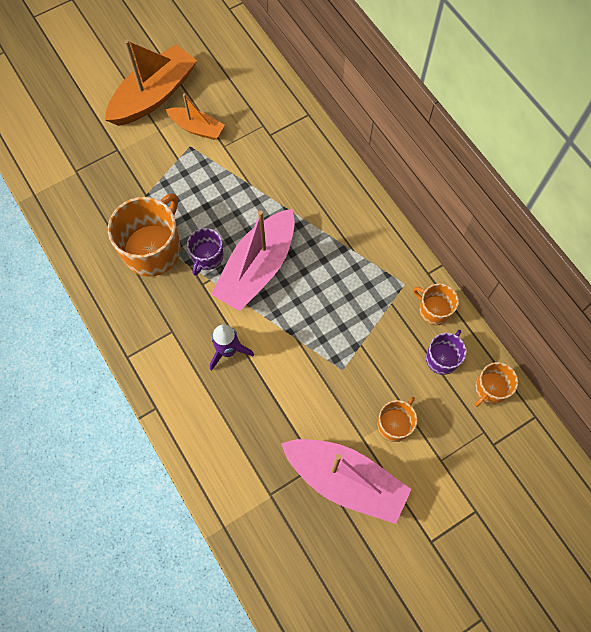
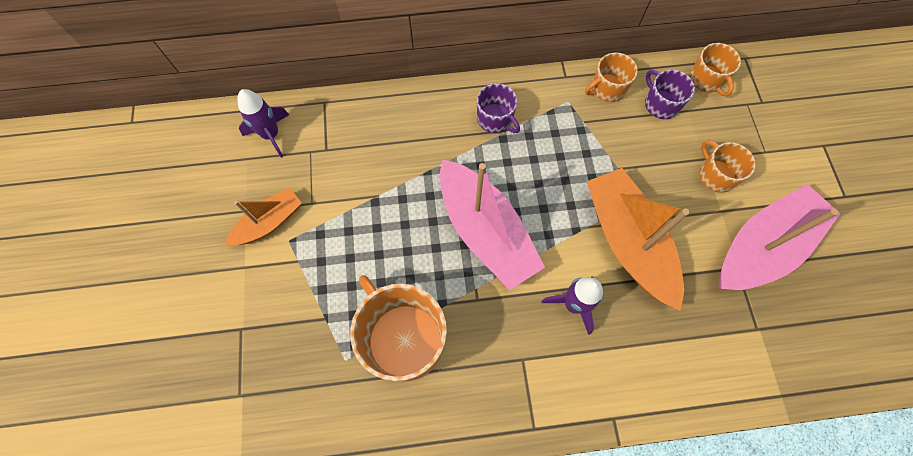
camera: 65 degrees left, 0 degrees up
(154, 95) = (192, 253): orange boat -> orange boat (628, 242)
(207, 257) = (445, 280): purple mug -> purple mug (495, 119)
(263, 95) = (271, 135): none -> purple rocket

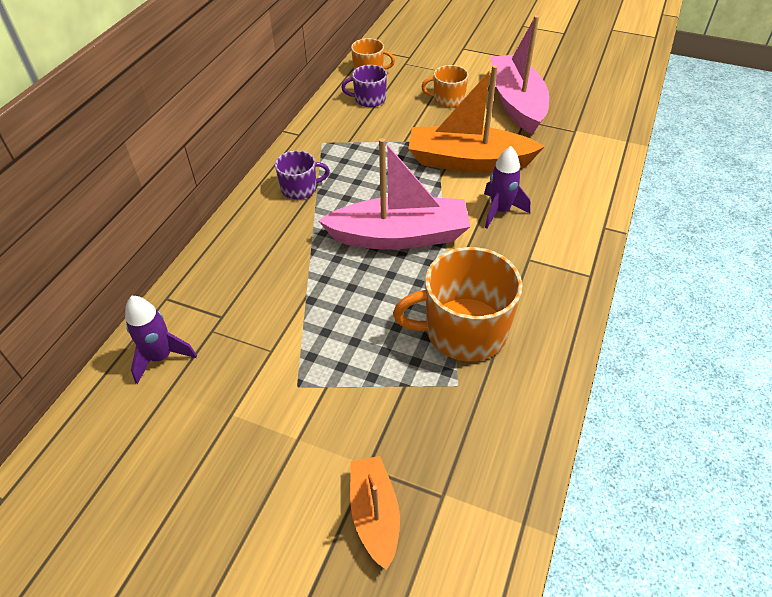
camera: 60 degrees left, 20 degrees down
(269, 222) = (263, 396): orange boat -> orange boat (374, 514)
(607, 89) = (331, 118): orange mug -> none

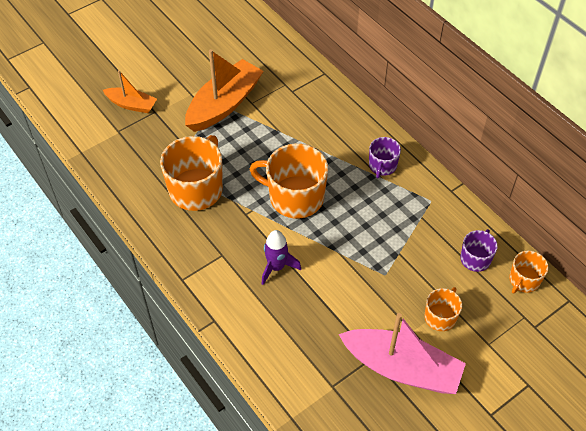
camera: 120 degrees right, 5 degrees up
(161, 357) = (282, 61): purple rocket -> none
(399, 236) = (295, 197): pink boat -> orange mug
(468, 161) = (344, 281): orange boat -> orange boat (224, 104)

